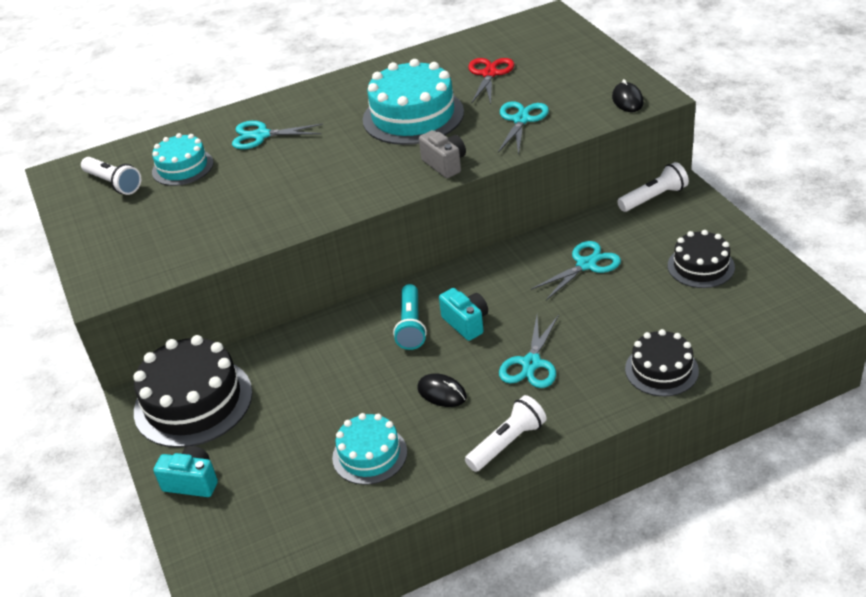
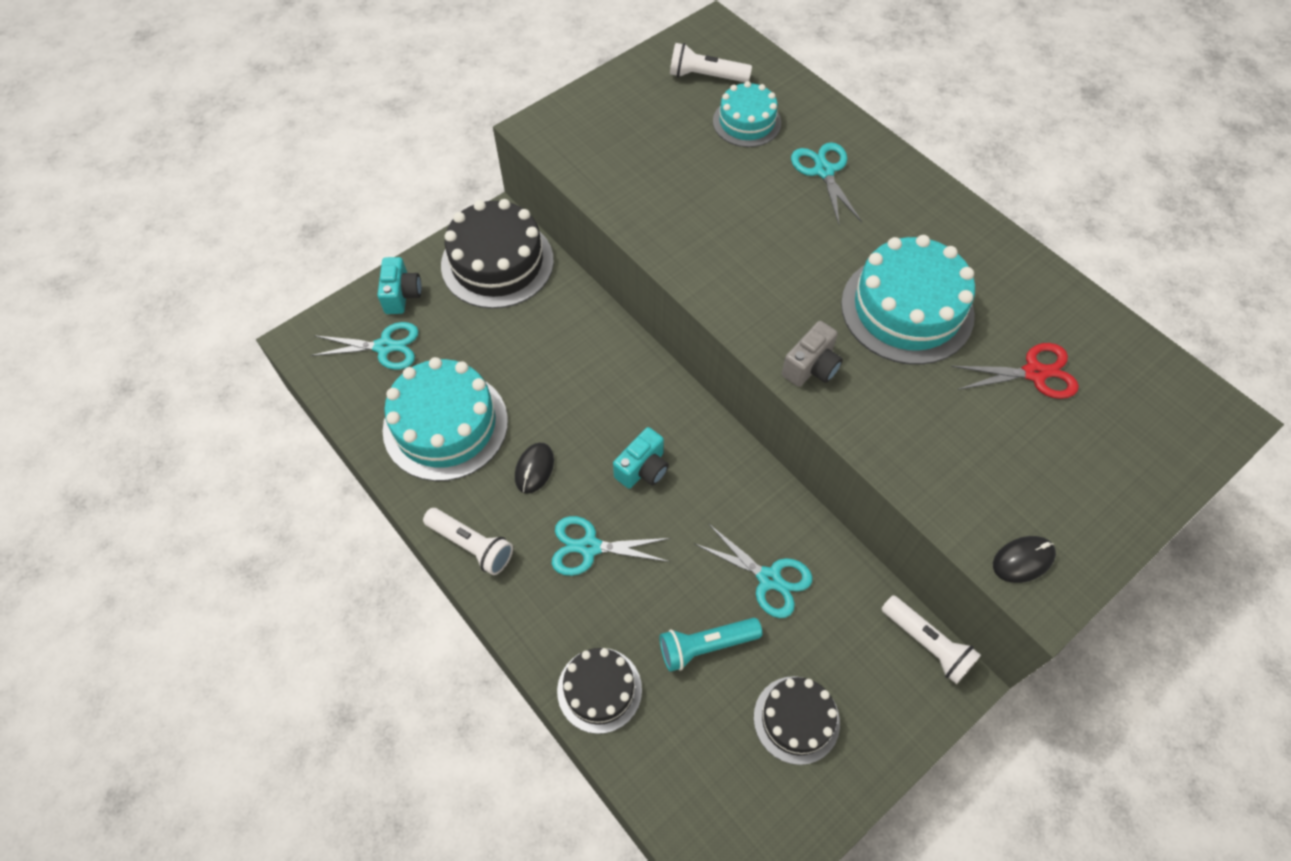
camera: 70 degrees right, 20 degrees up
(113, 183) = (706, 76): white flashlight -> white flashlight turned 75 degrees clockwise
(369, 455) = (445, 425): turquoise cake -> turquoise cake, size x1.69
(411, 326) = (629, 416): turquoise flashlight -> turquoise flashlight (706, 646)
(521, 120) = (933, 432): turquoise scissors -> turquoise scissors (384, 346)

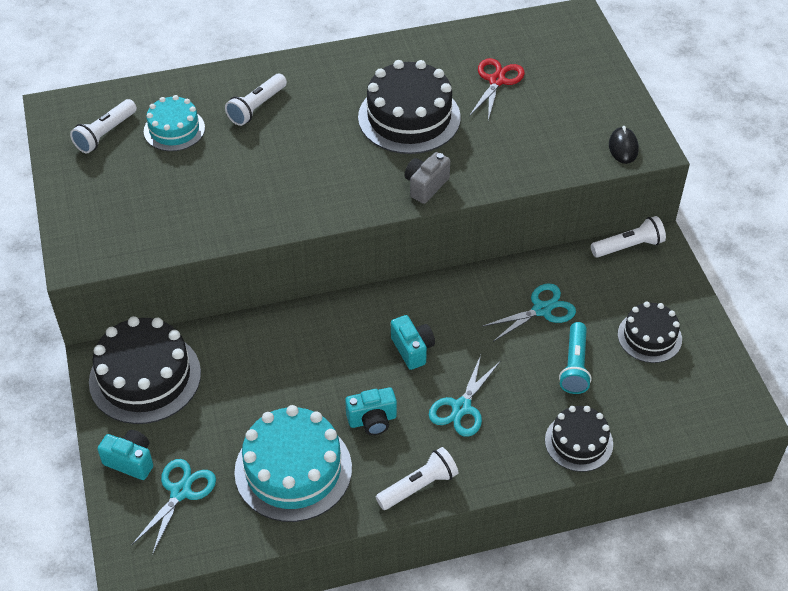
camera: 65 degrees left, 10 degrees down
(534, 469) = (372, 420): black mouse -> turquoise camera
(811, 367) = (426, 186): grey camera -> grey camera turned 120 degrees counterclockwise
(823, 171) = (257, 107): turquoise scissors -> white flashlight
(907, 309) = (409, 117): turquoise cake -> black cake

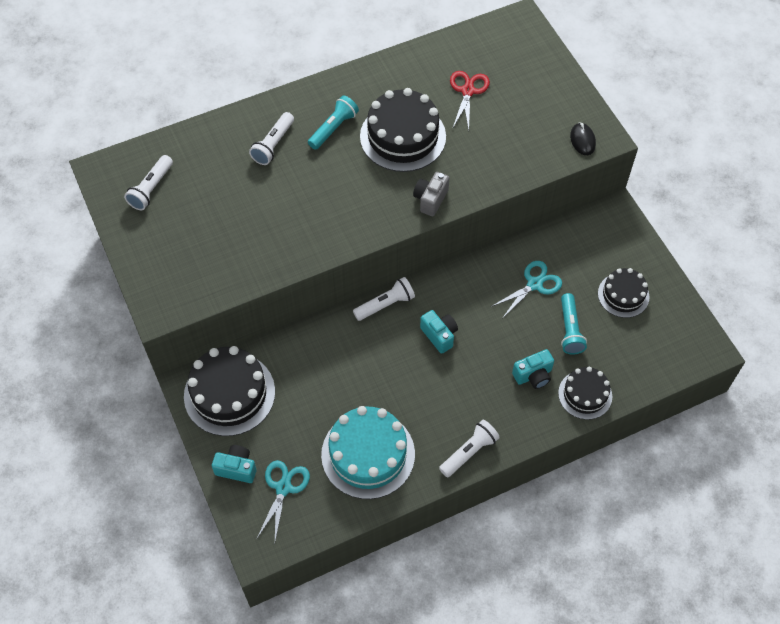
camera: 10 degrees left, 10 degrees up
(174, 129) = (209, 176): turquoise cake -> none
(330, 99) = (333, 128): none -> turquoise flashlight
(372, 420) = (421, 402): turquoise camera -> turquoise camera (533, 375)
(461, 408) = (488, 380): turquoise scissors -> none
(628, 246) = (593, 217): white flashlight -> white flashlight (385, 304)

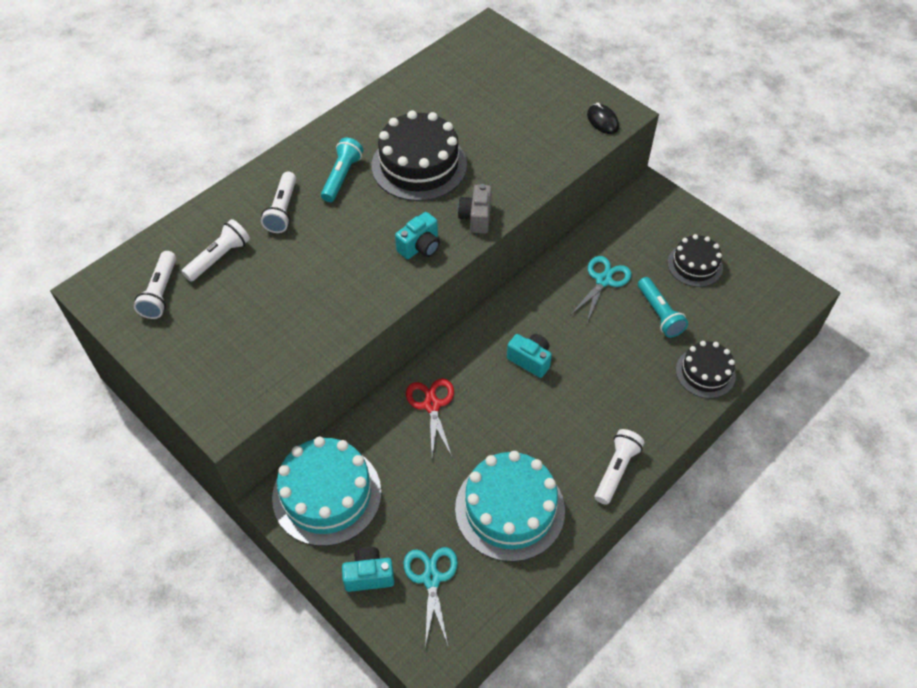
camera: 20 degrees left, 5 degrees down
(229, 394) = (327, 494): black cake -> turquoise cake
(385, 304) = (460, 346): white flashlight -> white flashlight (219, 258)
(467, 91) = (466, 106): red scissors -> red scissors (432, 405)
(533, 375) = (645, 370): turquoise camera -> turquoise camera (420, 247)

